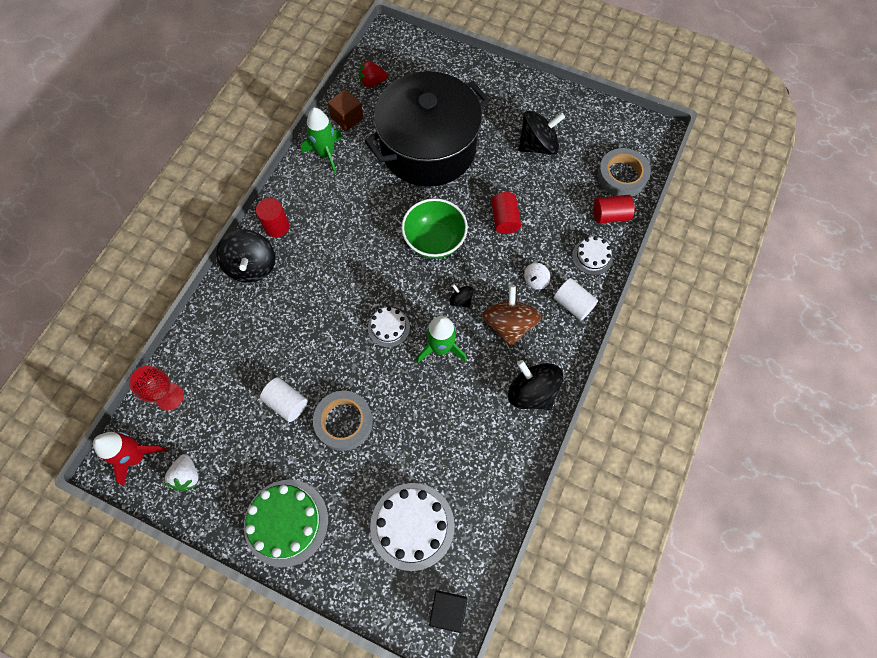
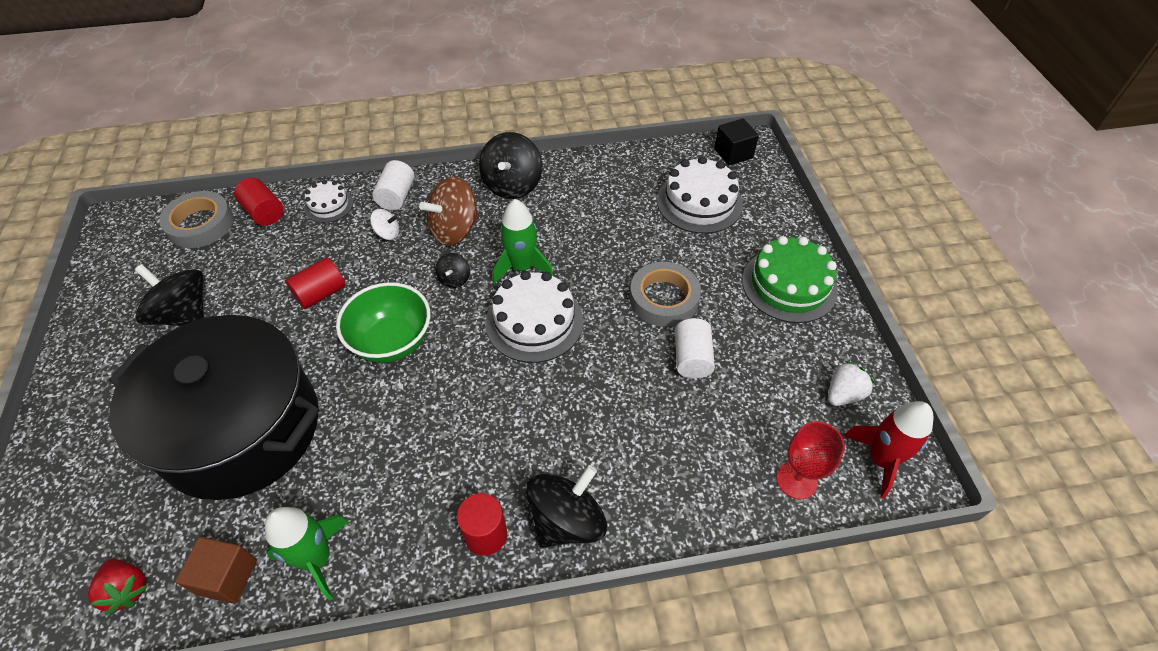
camera: 125 degrees left, 15 degrees down
(388, 327) = (534, 321): white cake -> white cake, size x1.79

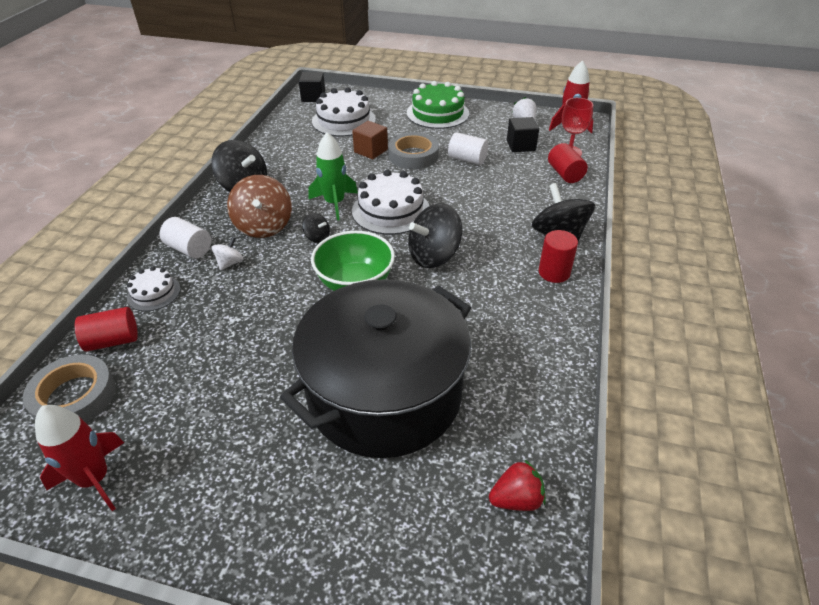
camera: 65 degrees left, 10 degrees down
(124, 279) = (94, 479): none -> red rocket
(184, 315) = (203, 424): black spinning top -> black spinning top (434, 256)
(227, 577) = (531, 422): brown cube -> brown cube (371, 151)
(317, 558) = (537, 362): green rocket -> none
(321, 293) = (264, 317): red cylinder -> red cylinder (565, 174)
(771, 410) = (520, 145): none -> black cube

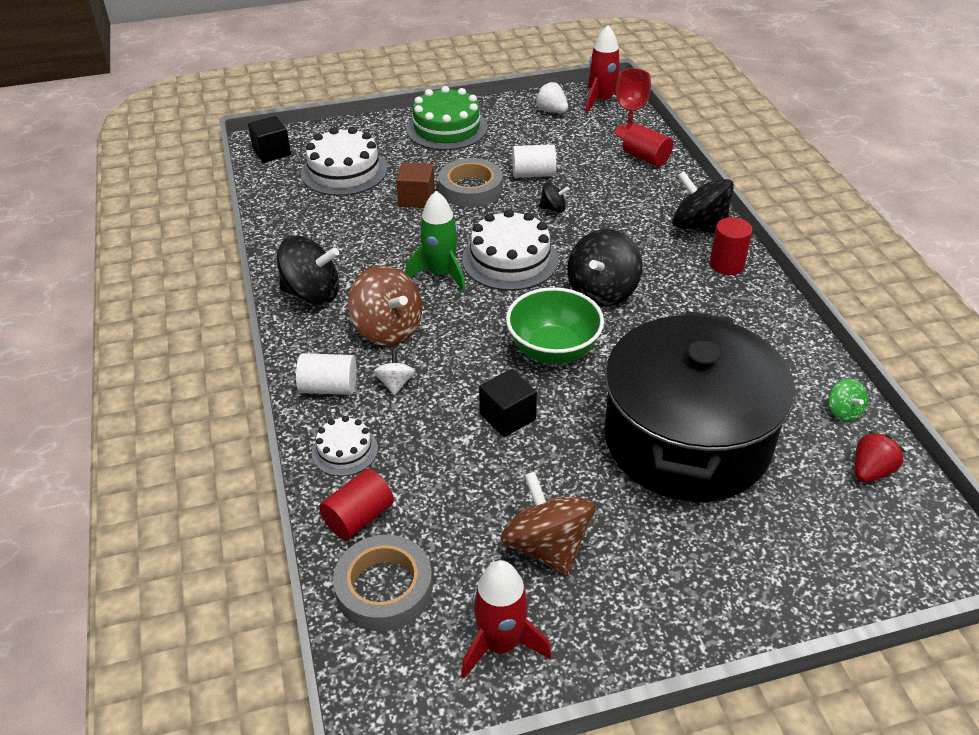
camera: 30 degrees left, 0 degrees up
(200, 423) = (546, 546): none -> brown spinning top
(317, 237) = (462, 318): black spinning top -> black spinning top (553, 208)
(520, 145) = (573, 140): black cube -> black cube (507, 417)
(541, 434) = (844, 411): none -> green spinning top

